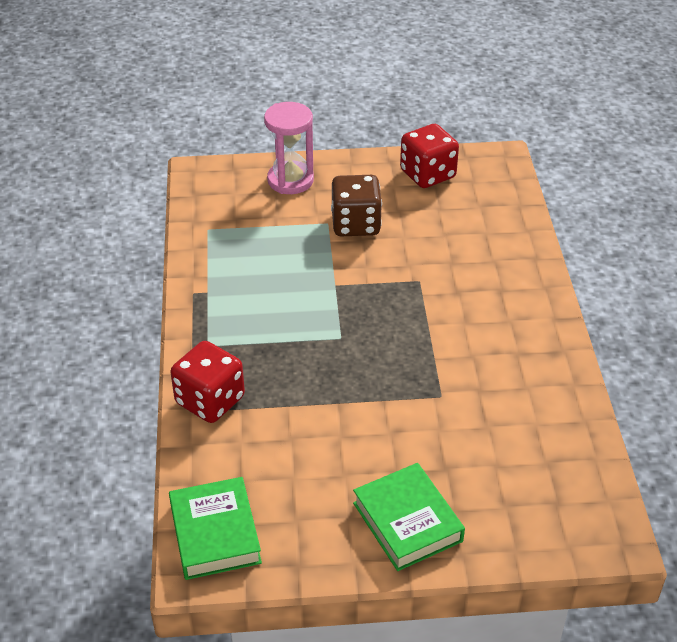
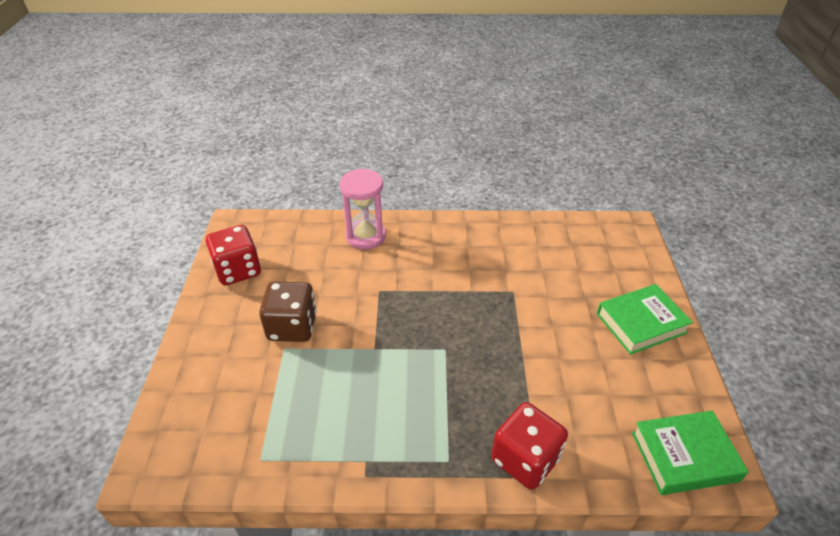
camera: 85 degrees left, 0 degrees up
(290, 180) = (203, 375): pink hourglass -> pink hourglass (365, 236)

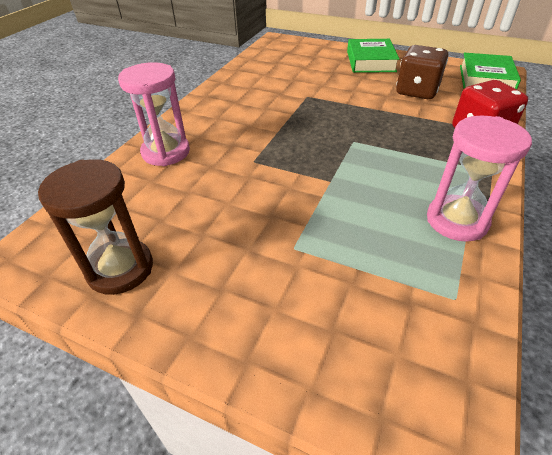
camera: 65 degrees left, 0 degrees up
(238, 270) = (120, 269): red dice -> brown hourglass
(292, 327) = (263, 234): brown dice -> brown dice (417, 91)
(353, 451) = (456, 221): none -> pink hourglass

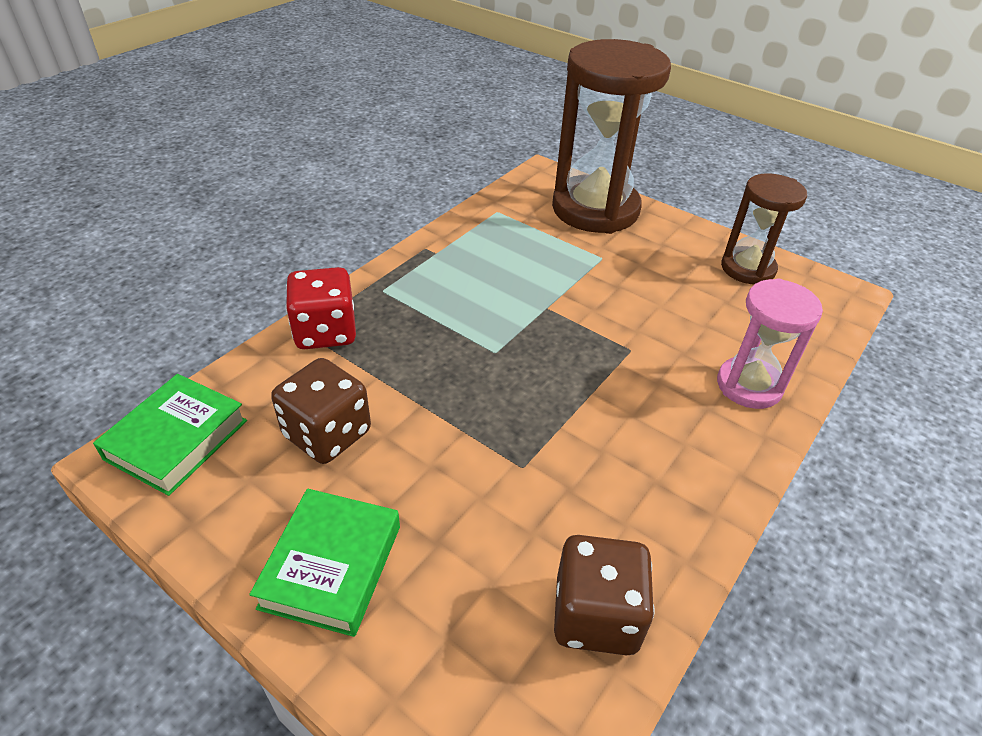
camera: 170 degrees left, 0 degrees up
(260, 66) = (595, 615): none -> brown dice
(323, 341) = (595, 209): none -> brown hourglass
(456, 221) = (452, 251): pink hourglass -> none

